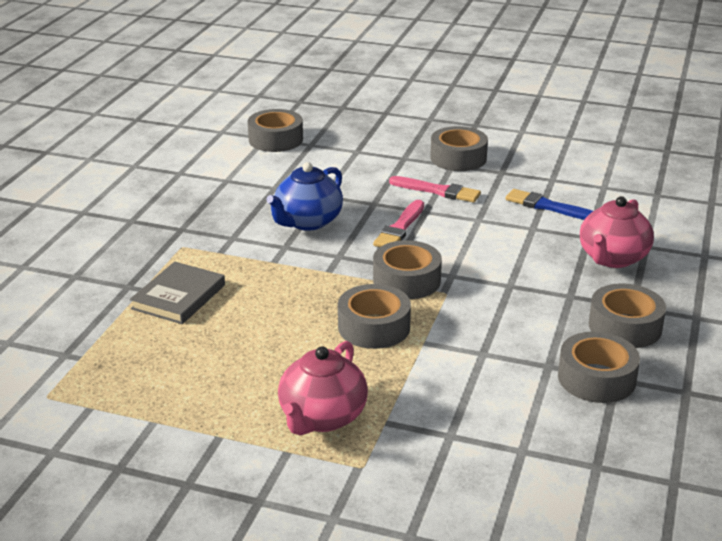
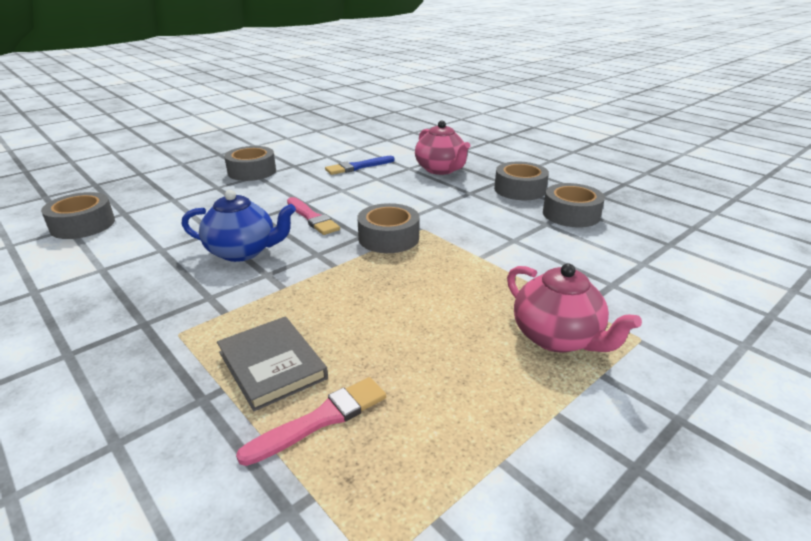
camera: 60 degrees left, 0 degrees up
(307, 222) = (243, 251): blue teapot -> blue teapot turned 60 degrees counterclockwise
(374, 327) = (440, 271): grey tape -> none
(438, 191) = (283, 190): pink brush -> pink brush (321, 419)

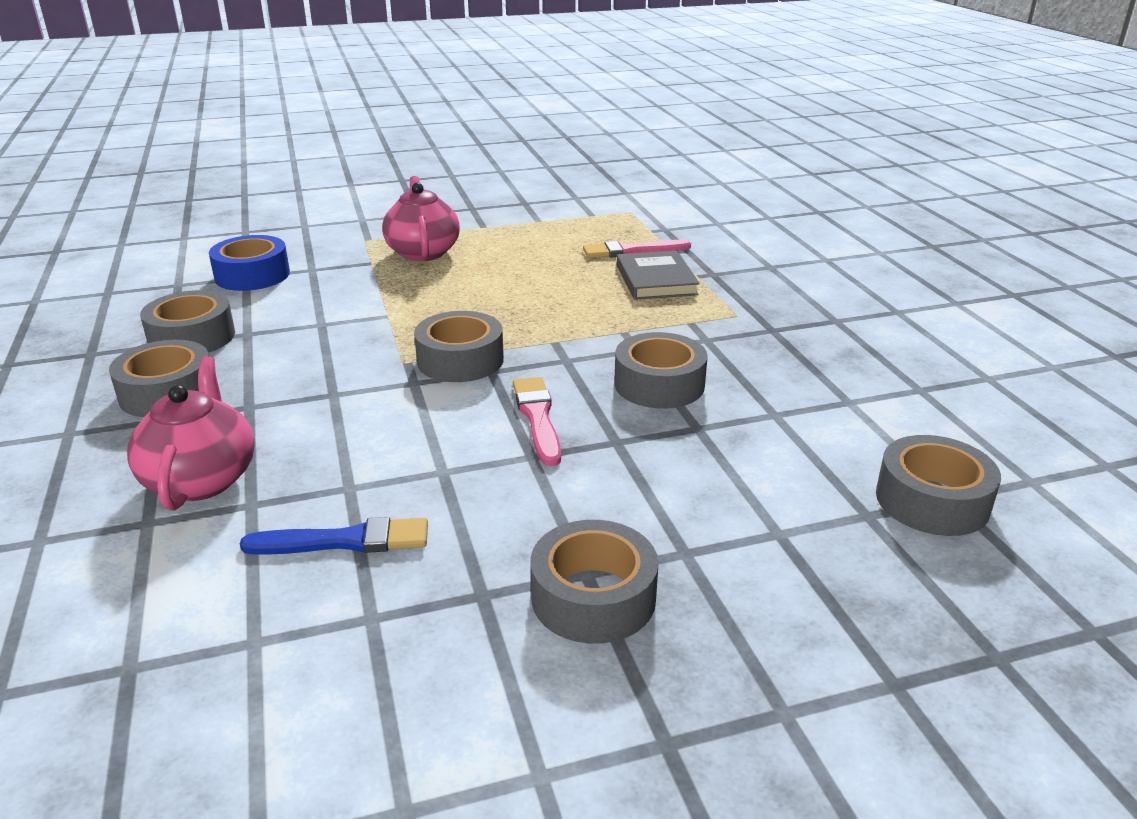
camera: 155 degrees left, 0 degrees up
(243, 251) = (659, 384): blue teapot -> grey tape
(641, 265) = (252, 275): none -> blue tape

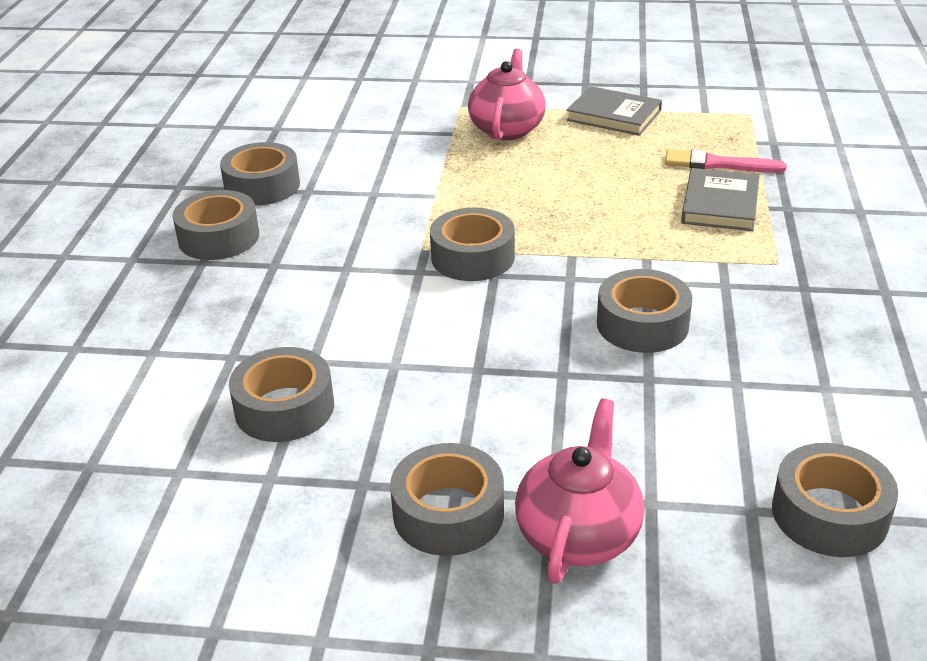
camera: 25 degrees right, 5 degrees up
(201, 479) = (207, 324): pink teapot -> pink teapot (578, 534)
(252, 275) = (342, 129): blue tape -> none
(345, 541) = (284, 408): blue brush -> grey tape
(515, 228) = (614, 115): none -> grey book
(537, 417) = (506, 332): pink brush -> none

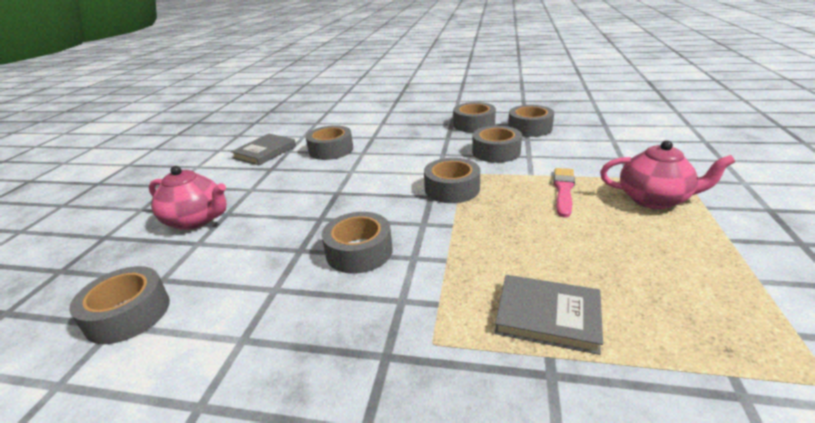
camera: 95 degrees right, 5 degrees down
(448, 513) = (238, 188): grey tape -> grey tape (496, 152)
(614, 115) = (728, 258): grey book -> grey book (265, 152)
(718, 164) = (645, 327): pink brush -> pink brush (563, 190)

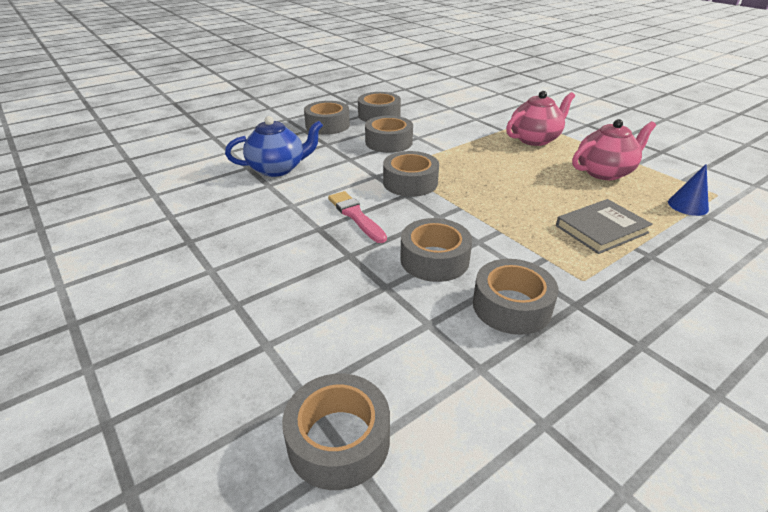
camera: 50 degrees left, 5 degrees up
(196, 220) = (211, 330): pink teapot -> pink teapot (604, 172)
(265, 152) = (137, 229): grey book -> none
(331, 150) = (225, 195): grey tape -> grey tape (511, 306)
(386, 144) = (278, 169): none -> blue teapot
(563, 190) = (481, 153): pink brush -> pink brush (355, 216)
(735, 365) = (688, 205): none -> blue cone

